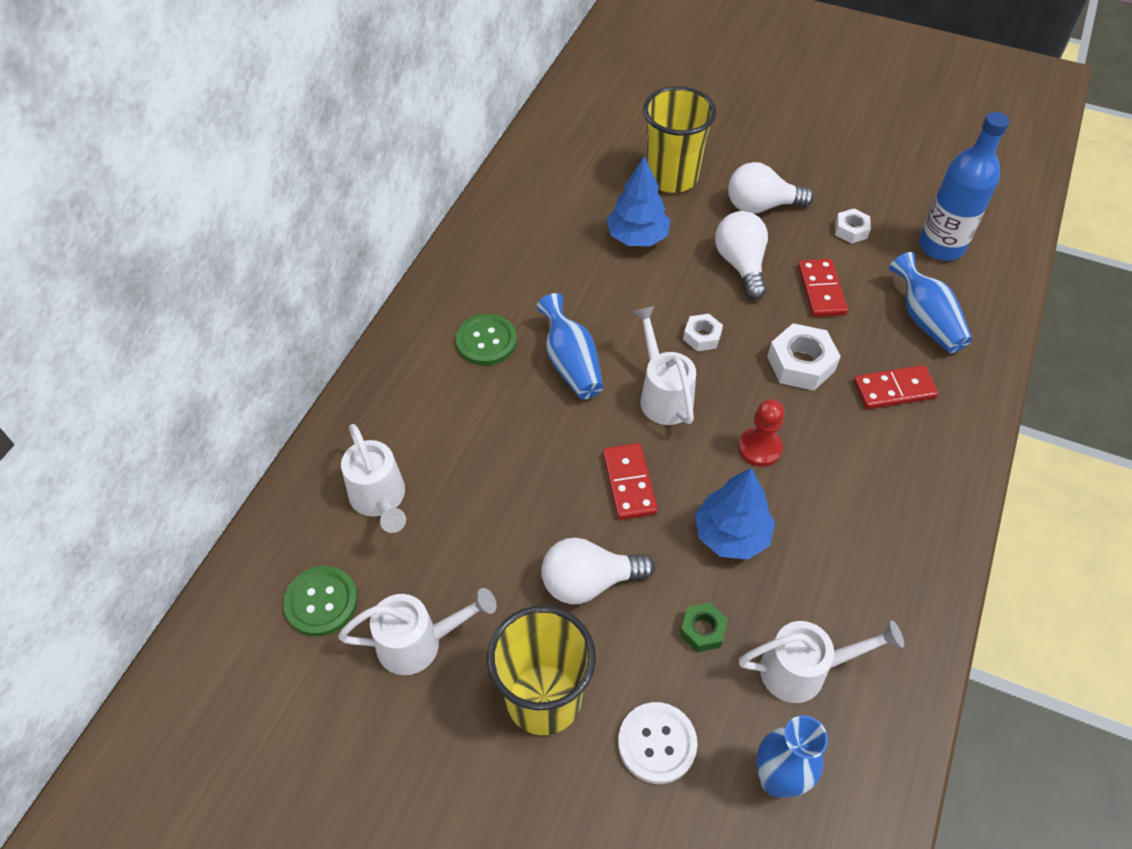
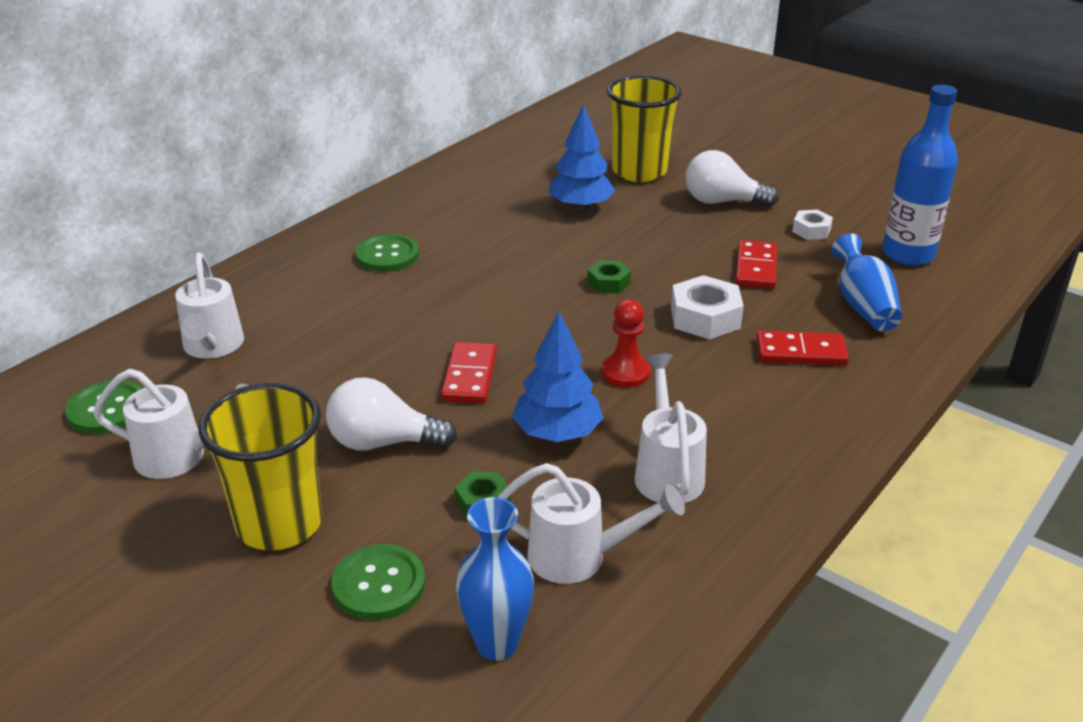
camera: 15 degrees right, 20 degrees down
(571, 363) = (462, 282): blue vase -> none
(657, 743) = (379, 584): white button -> green button
(663, 395) = (543, 318): white watering can -> white watering can (667, 471)
(702, 336) = (608, 283): white nut -> green nut
(741, 265) = (678, 239): white light bulb -> none

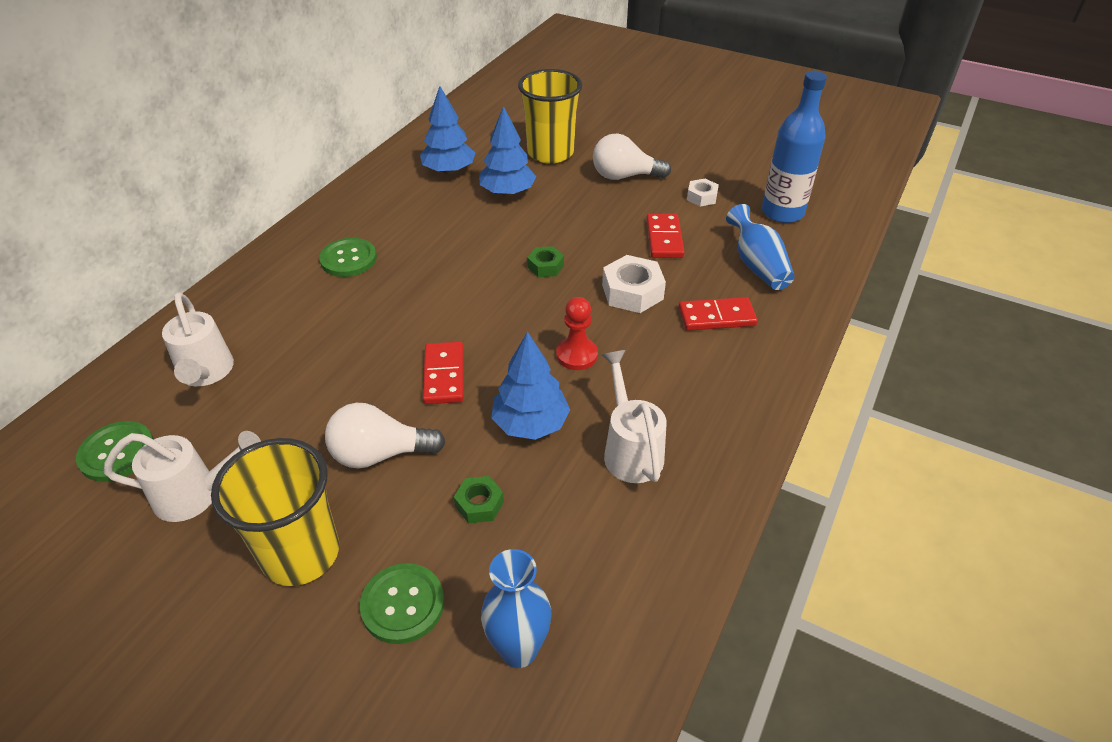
camera: 10 degrees left, 10 degrees up
(518, 179) = (449, 171): none -> blue tree
(579, 557) = (573, 548): white watering can -> none

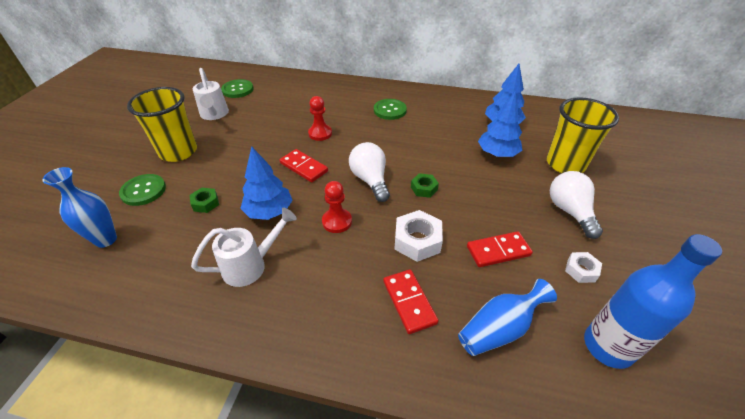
camera: 75 degrees right, 0 degrees up
(206, 373) = (288, 95): white watering can -> none
(363, 346) = (320, 133): none -> red pawn
(380, 454) = (241, 159): white light bulb -> white light bulb (370, 180)
(444, 375) = (304, 167): red domino -> red domino turned 60 degrees clockwise

